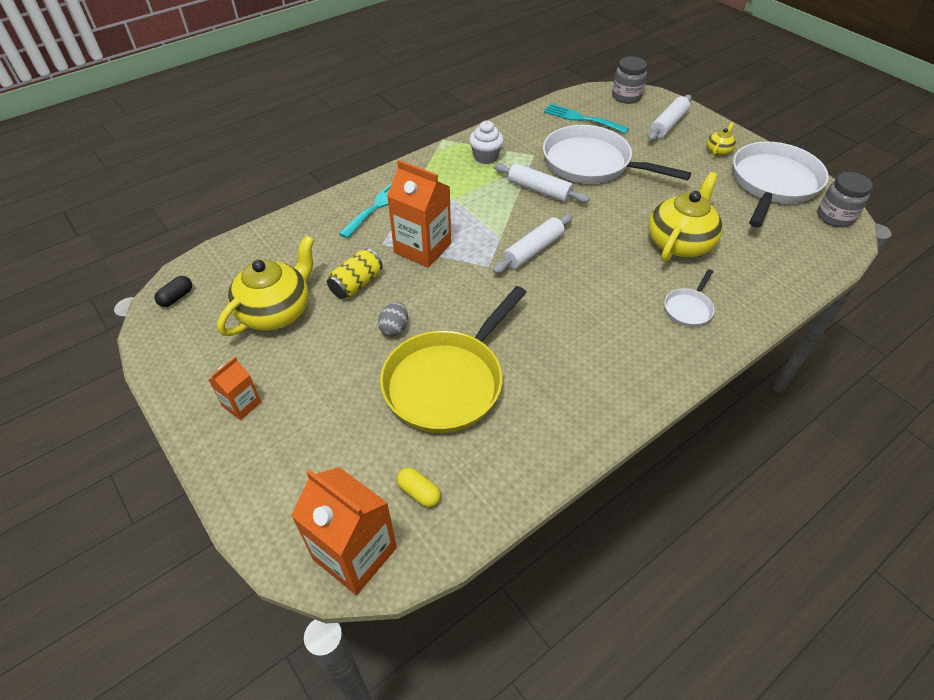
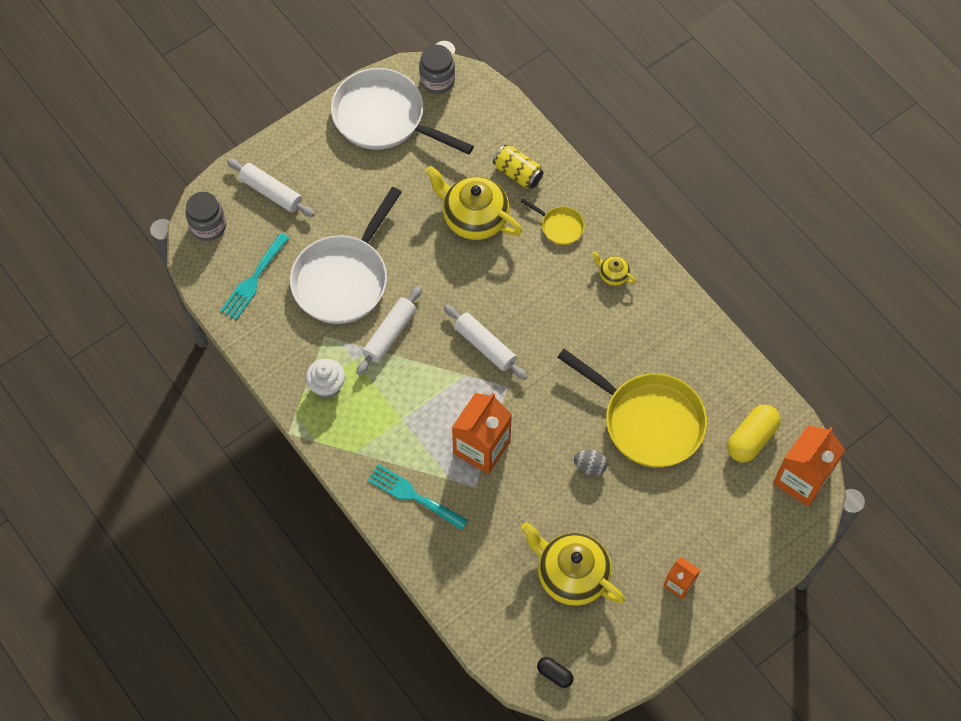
camera: 90 degrees left, 15 degrees up
(356, 284) = (533, 505): yellow can -> yellow can (518, 173)
(419, 492) = (751, 439): yellow capsule -> yellow capsule, size x1.81
(688, 308) = (559, 226): white pan -> yellow pan
(718, 150) = (324, 153): yellow teapot -> yellow teapot (613, 275)

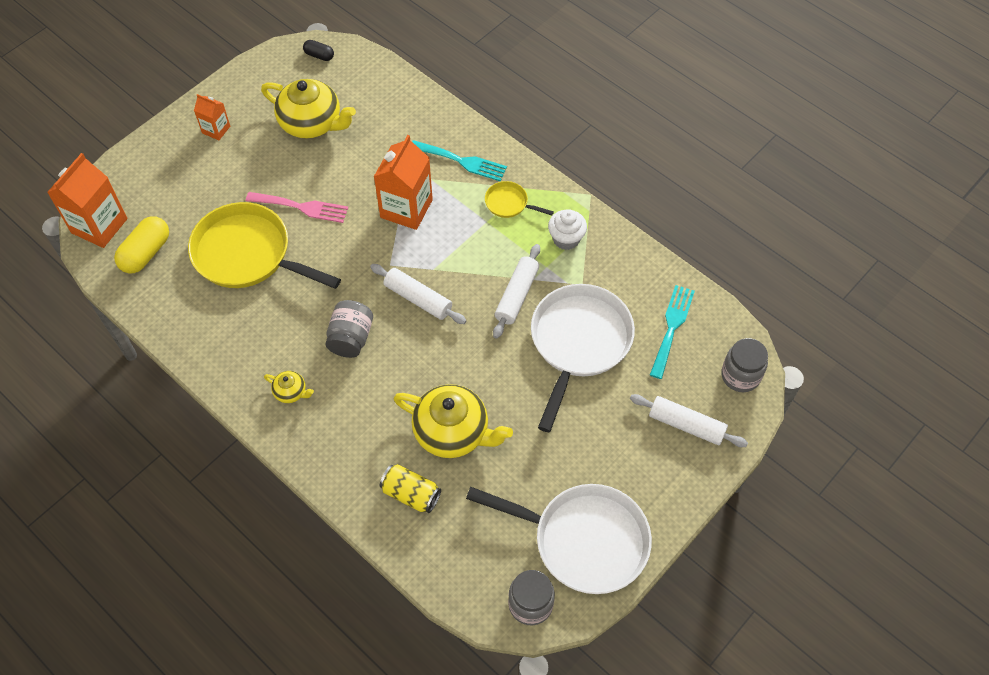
camera: 170 degrees right, 5 degrees down
(553, 317) = (351, 338): none -> grey jar
(559, 226) = (355, 437): yellow pan -> yellow pan (509, 203)
(590, 467) = (302, 207): grey egg -> pink fork

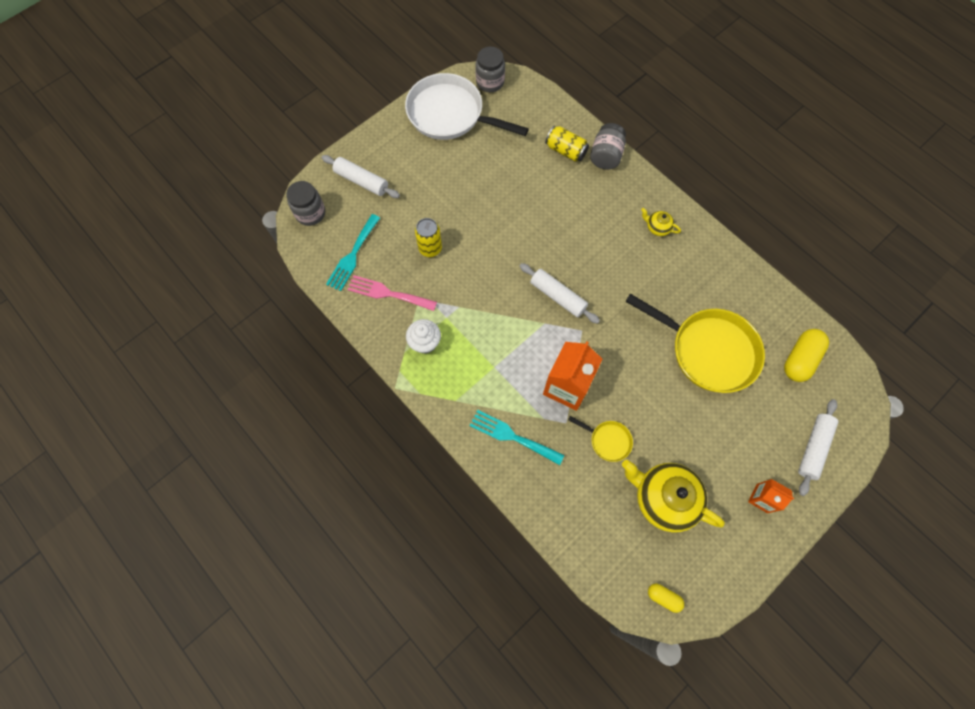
camera: 175 degrees left, 10 degrees up
(99, 226) = (850, 392): orange carton -> none
(302, 207) = (664, 396): pink fork -> pink fork (388, 293)
(319, 55) = (663, 597): black capsule -> yellow capsule
(351, 338) = (613, 267): grey jar -> grey jar (605, 156)
(453, 432) = (534, 189): yellow teapot -> none
(509, 203) = (471, 384): yellow pan -> yellow pan (607, 440)
(517, 295) = (474, 293): white rolling pin -> white rolling pin (813, 448)
(578, 343) = (430, 248): white pan -> yellow can

